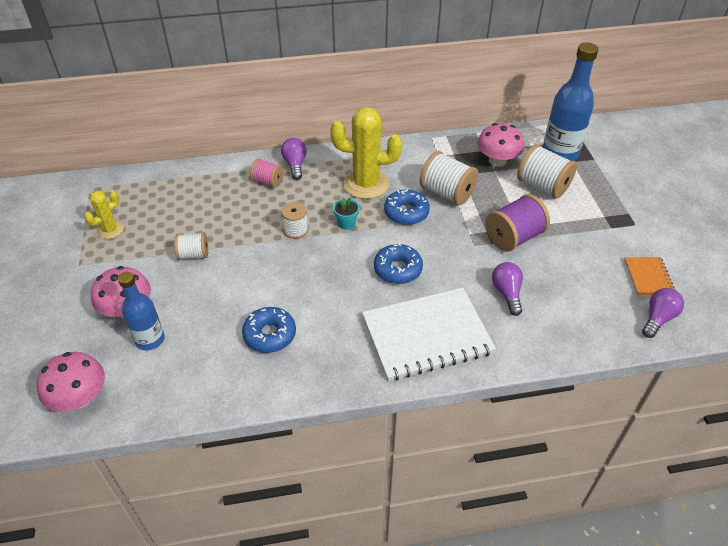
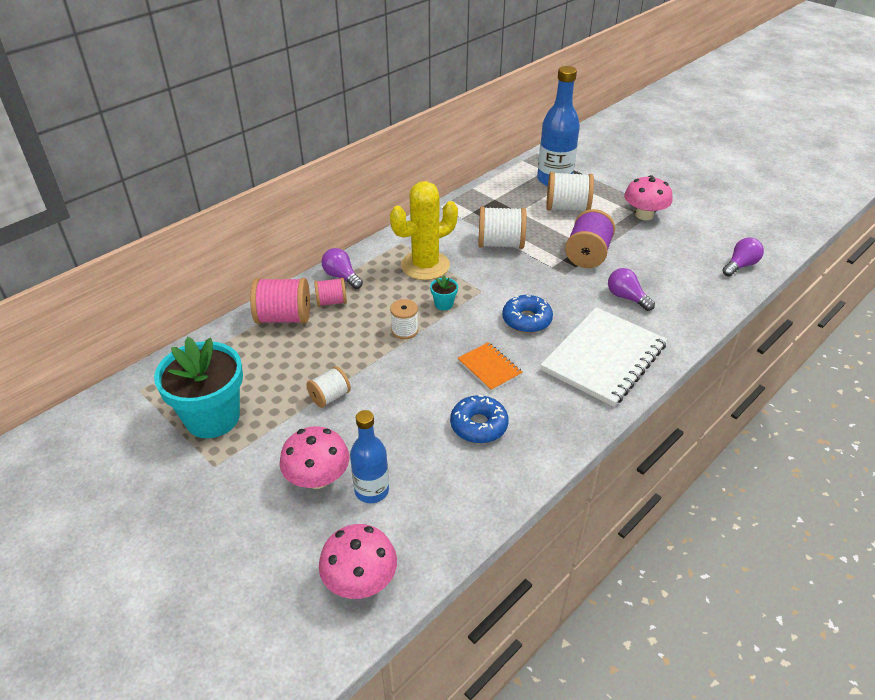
camera: 35 degrees left, 5 degrees down
(110, 230) = (212, 418): yellow cactus -> turquoise flower pot
(224, 178) = (284, 318): none -> pink spool
(406, 212) = (484, 273): blue donut -> none
(497, 161) = (513, 203): pink mushroom -> pink mushroom (644, 215)
(648, 278) = (706, 241): orange notebook -> orange notebook (489, 368)
(658, 318) = (740, 265): purple light bulb -> purple light bulb turned 45 degrees clockwise

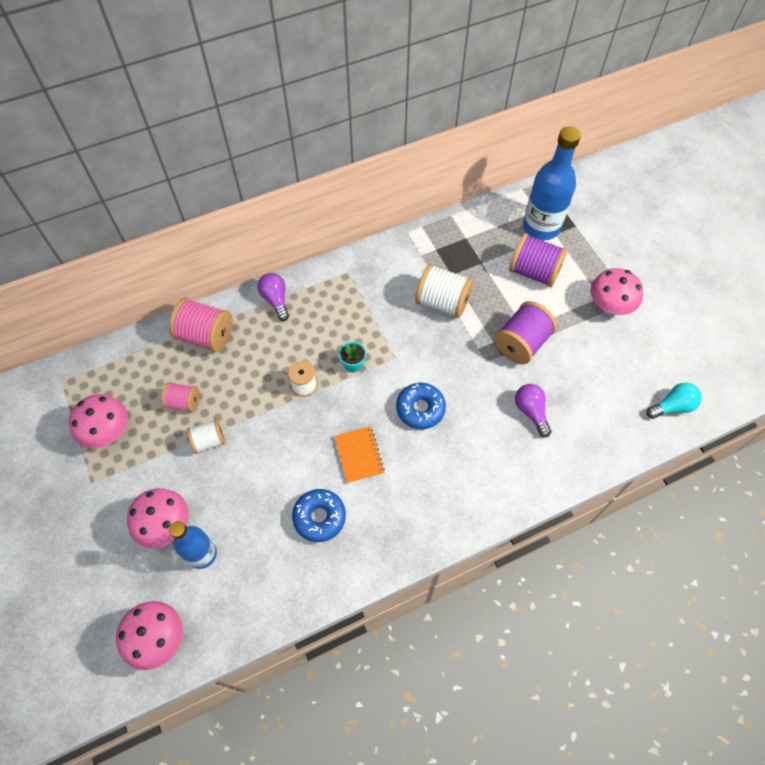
camera: 20 degrees right, 20 degrees up
(212, 418) = (107, 431): turquoise flower pot -> pink mushroom
(331, 302) = (254, 329): pink spool -> pink spool (184, 402)
(425, 265) = (357, 309): yellow cactus -> none
(567, 208) = (534, 272): white spool -> purple spool
(603, 358) = (469, 479): white notebook -> none
(740, 265) = (672, 406): purple light bulb -> turquoise light bulb

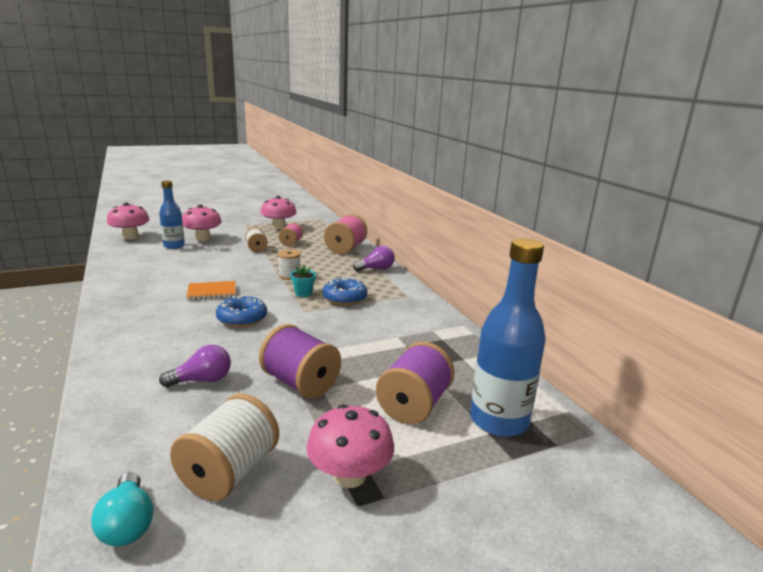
camera: 90 degrees right, 40 degrees down
(319, 517) = (169, 277): blue donut -> blue donut (344, 298)
(442, 302) = (368, 338): white spool -> white spool (229, 472)

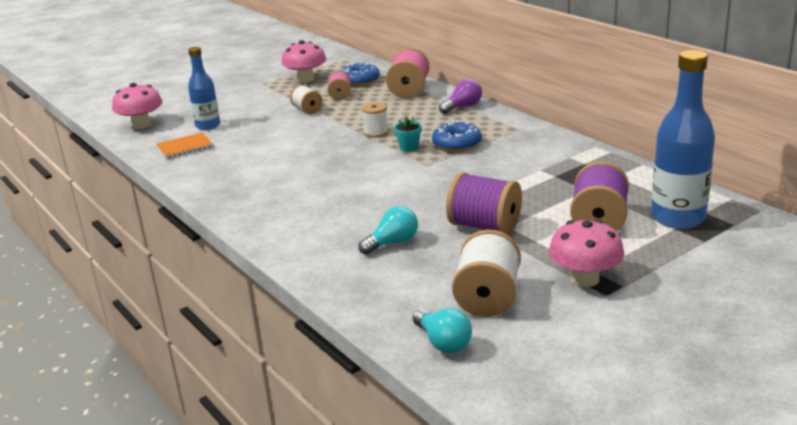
camera: 10 degrees left, 5 degrees up
(202, 380) = (392, 243): purple light bulb -> turquoise light bulb
(203, 238) = (231, 110): pink mushroom -> none
(212, 292) = (310, 165): orange notebook -> orange notebook (185, 147)
(242, 318) = (371, 184): blue donut -> blue donut (359, 81)

